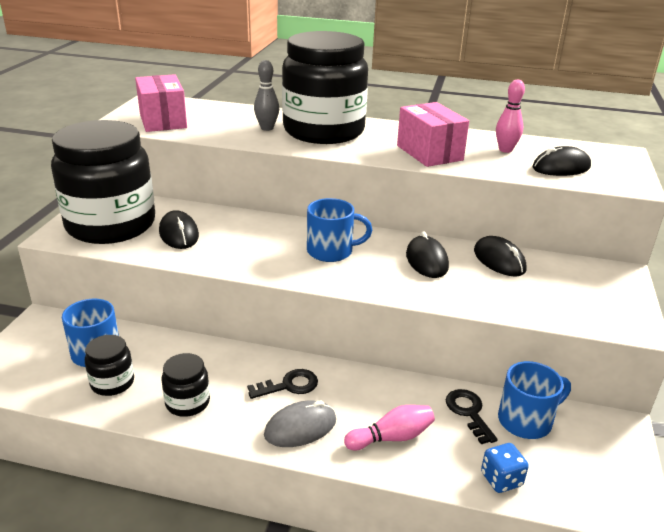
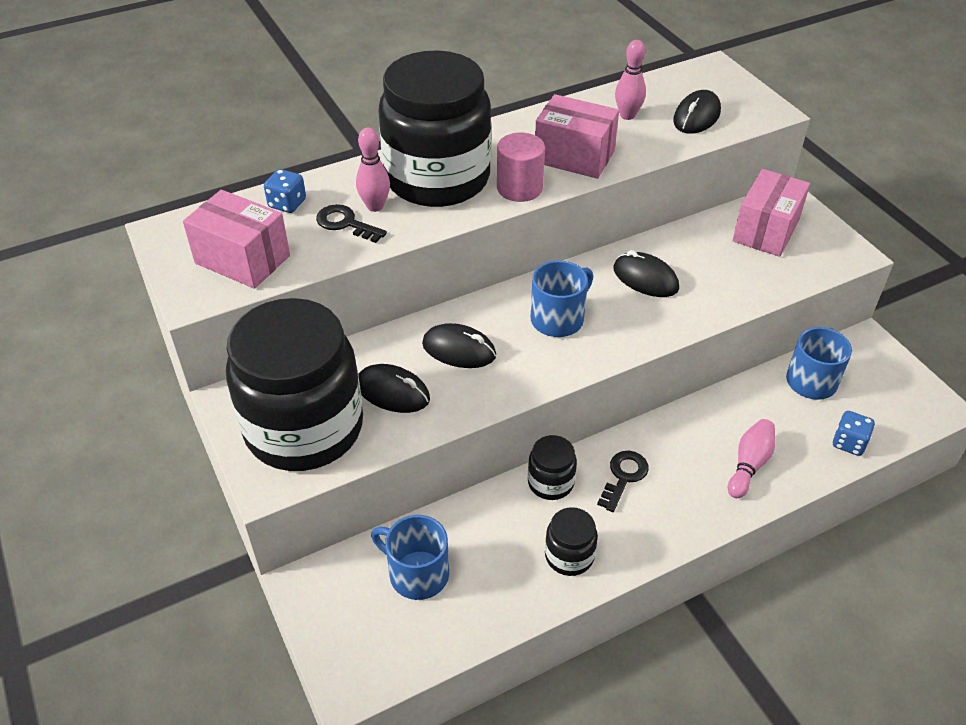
camera: 40 degrees left, 15 degrees up
(112, 382) = (480, 589): black jar -> black jar (550, 482)
(225, 111) = (287, 204): none -> blue dice
(267, 128) = (375, 206): grey bowling pin -> pink bowling pin
(300, 428) = (681, 508): grey mouse -> none
(365, 152) = (519, 188): none -> pink cylinder
(468, 412) = (771, 402): black key -> black key (345, 223)
(499, 260) = (695, 242): black mouse -> black mouse (459, 350)
(571, 280) = (766, 230): none -> pink box

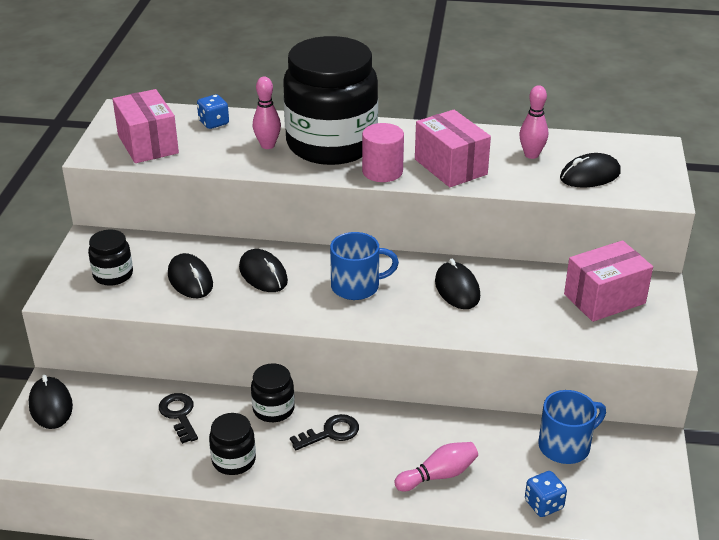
camera: 35 degrees right, 10 degrees down
(304, 428) = (113, 275): black jar -> black jar, size x0.42
(328, 608) = (51, 406): none -> black mouse
(345, 223) = (236, 148): black key -> black key (179, 415)
(417, 573) = (124, 416): blue mug -> none

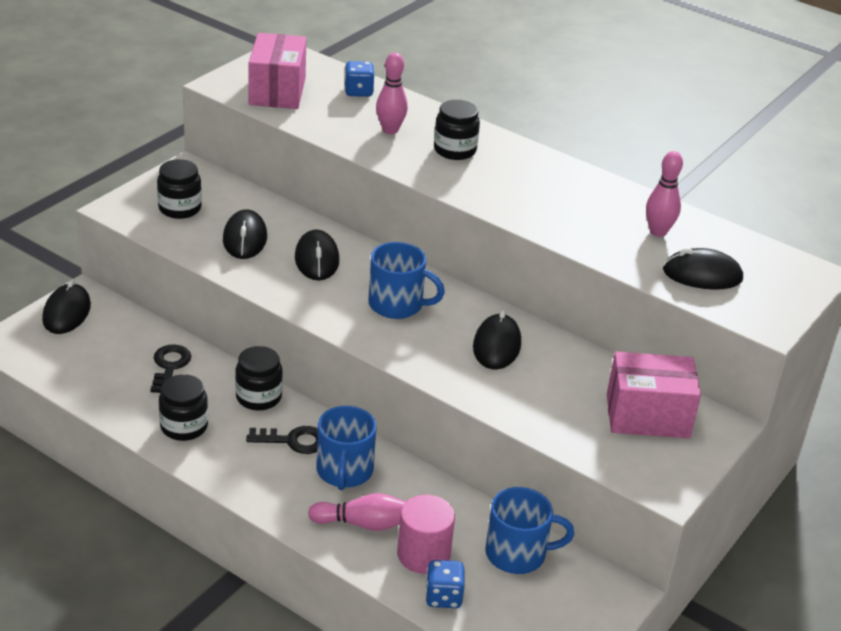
camera: 25 degrees right, 0 degrees up
(331, 144) = (455, 150): black jar -> black jar, size x0.42
(382, 171) = (480, 194): pink cylinder -> pink cylinder (423, 554)
(390, 440) = (344, 471): none -> blue mug
(450, 167) = (556, 213): pink box -> none

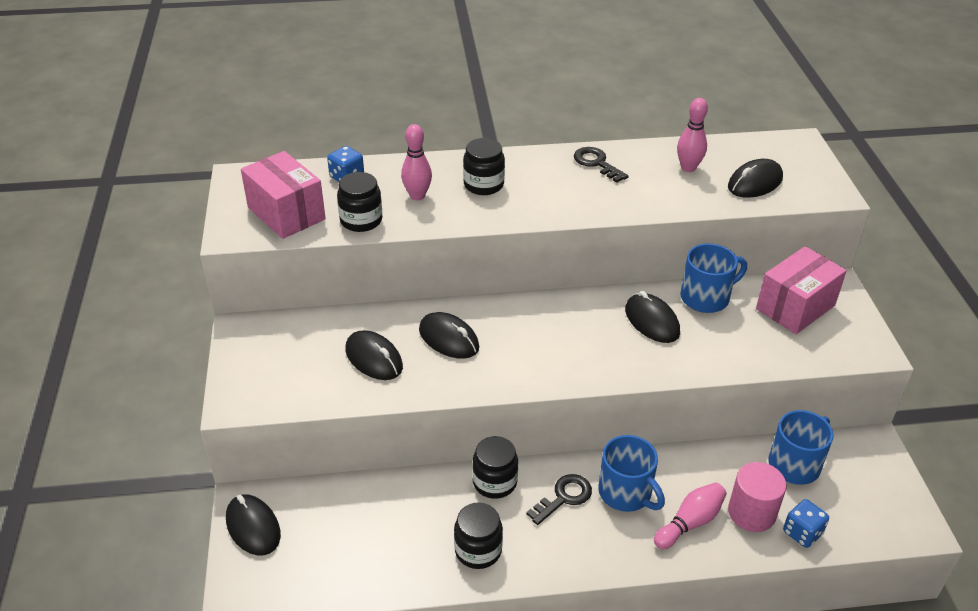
camera: 40 degrees left, 5 degrees up
(169, 366) = (398, 509): black key -> black key (596, 163)
(180, 208) = (286, 367): black jar -> black jar (361, 220)
(397, 304) = (551, 336): blue mug -> blue mug (706, 297)

